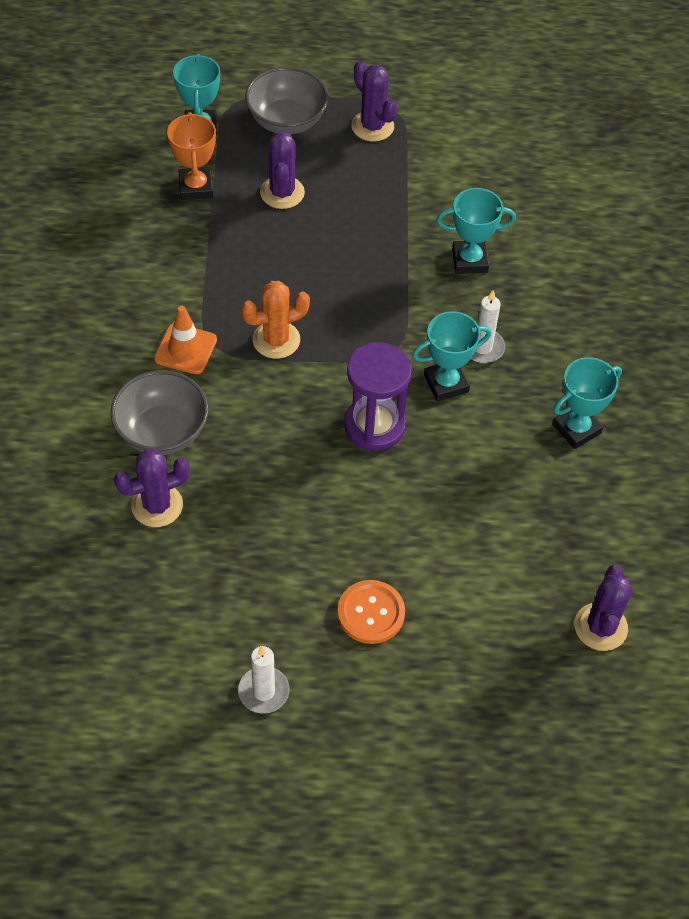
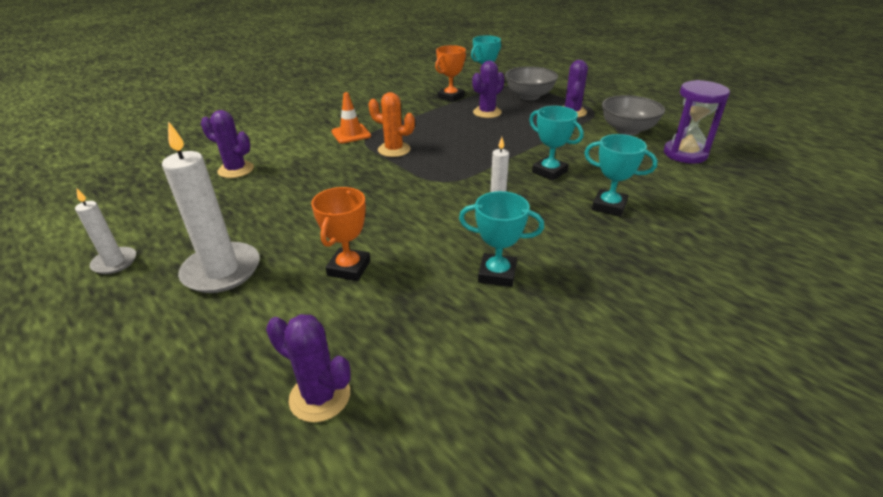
camera: 50 degrees right, 20 degrees down
(162, 432) = (288, 151): grey bowl -> grey bowl (627, 130)
(371, 613) = (222, 271): orange button -> white candle
(374, 426) = (379, 201): purple hourglass -> purple hourglass (685, 154)
(446, 383) = (449, 207): turquoise trophy -> turquoise trophy (609, 206)
(465, 520) = (349, 268): none -> orange trophy
(600, 627) = (320, 396): purple cactus -> purple cactus turned 60 degrees clockwise

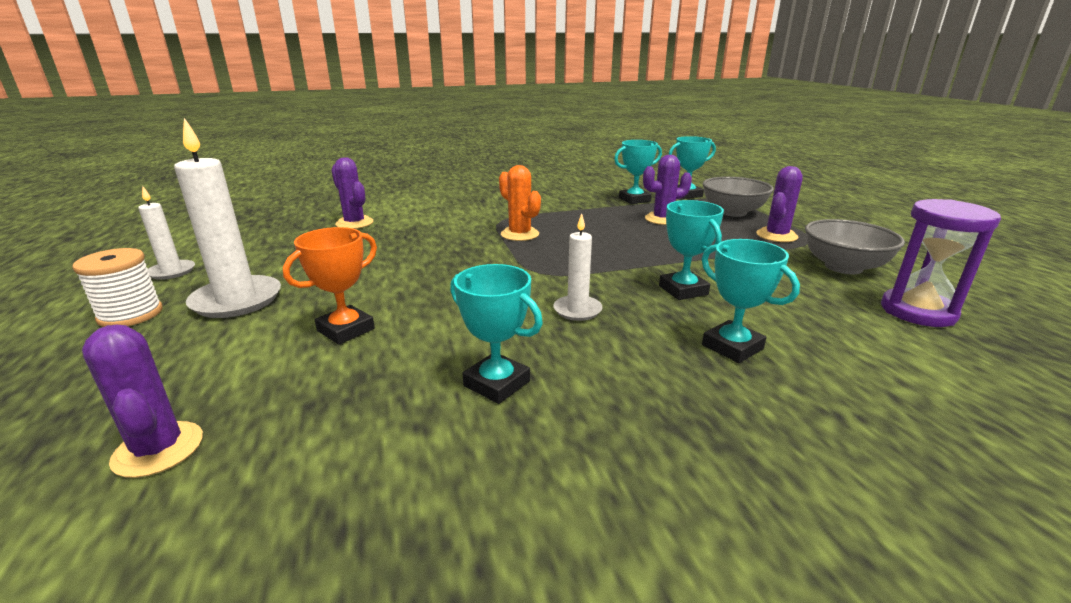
camera: 25 degrees right, 10 degrees down
(136, 312) = (130, 315): none -> white spool
(351, 134) = (492, 214): orange traffic cone -> none
(451, 97) = (634, 200): orange trophy -> turquoise trophy

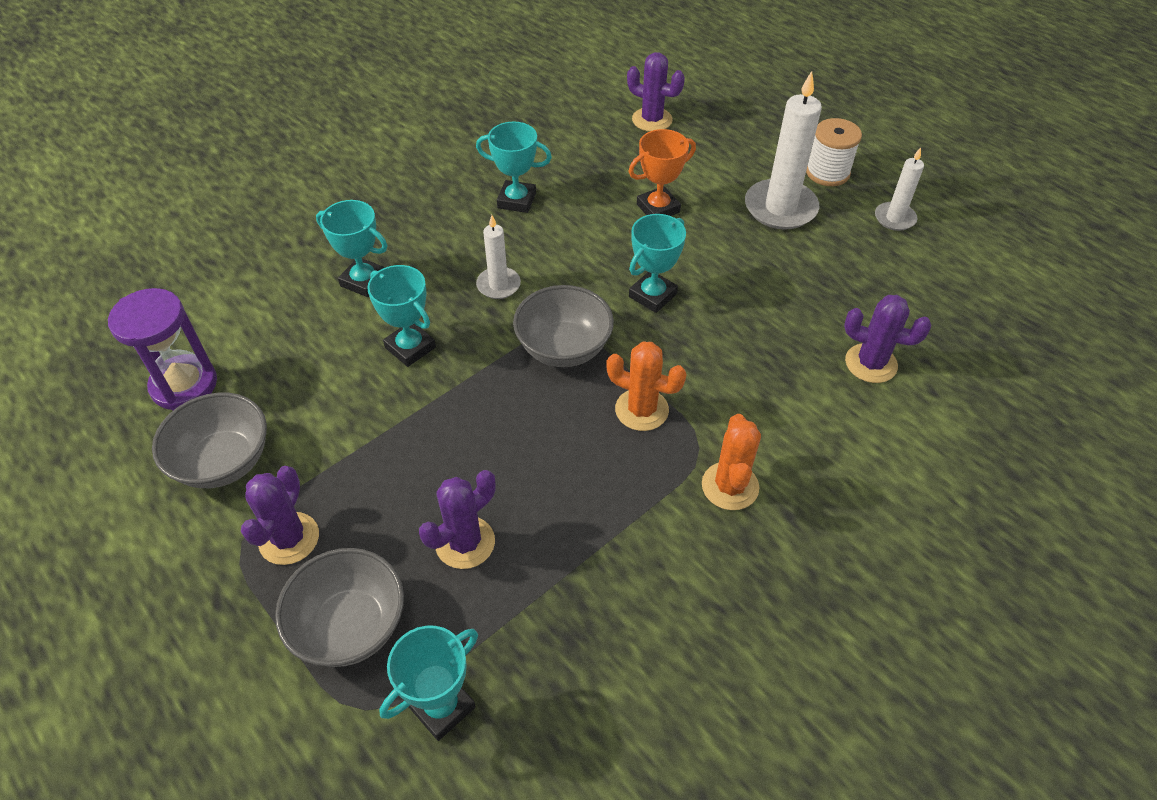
camera: 155 degrees right, 25 degrees up
(346, 330) = (658, 208): orange trophy -> orange trophy turned 45 degrees clockwise
(500, 209) = (730, 486): none -> orange cactus
(548, 265) = (564, 348): none -> grey bowl
(634, 200) = (536, 628): turquoise trophy -> turquoise trophy (652, 295)

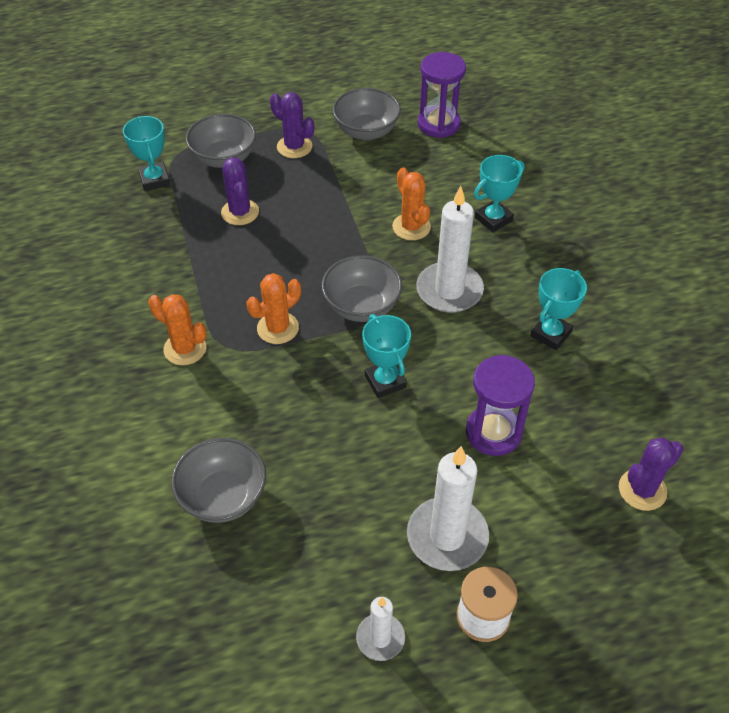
camera: 115 degrees right, 0 degrees up
(410, 347) = (411, 227): turquoise trophy -> orange cactus
(498, 285) = (449, 290): white candle -> white candle, size x1.79
(658, 208) = (493, 432): orange trophy -> purple hourglass
(871, 363) = (223, 496): purple cactus -> grey bowl

